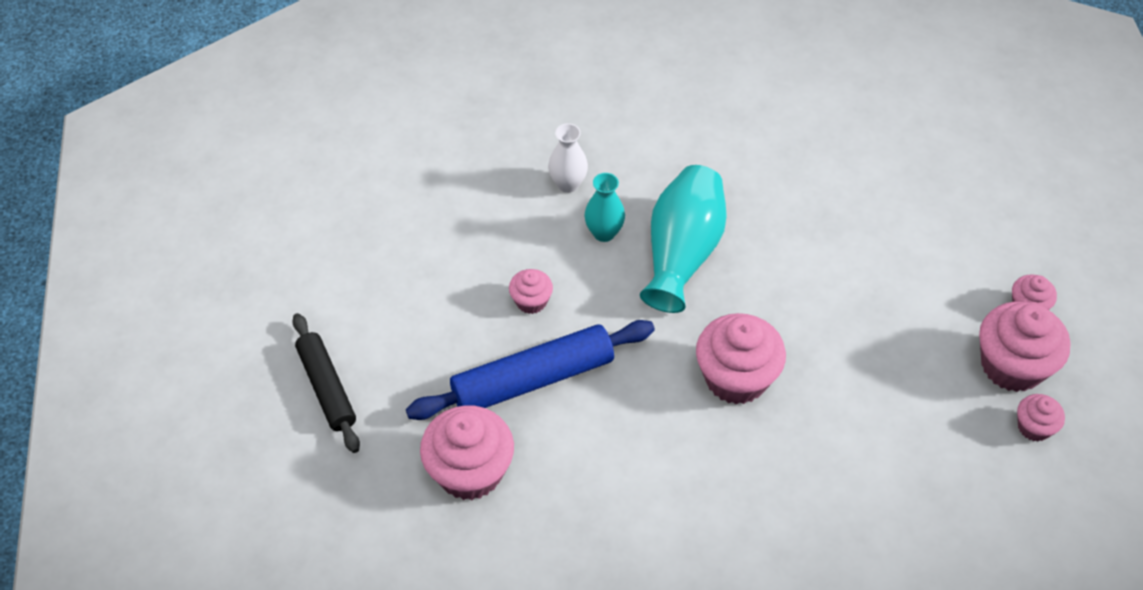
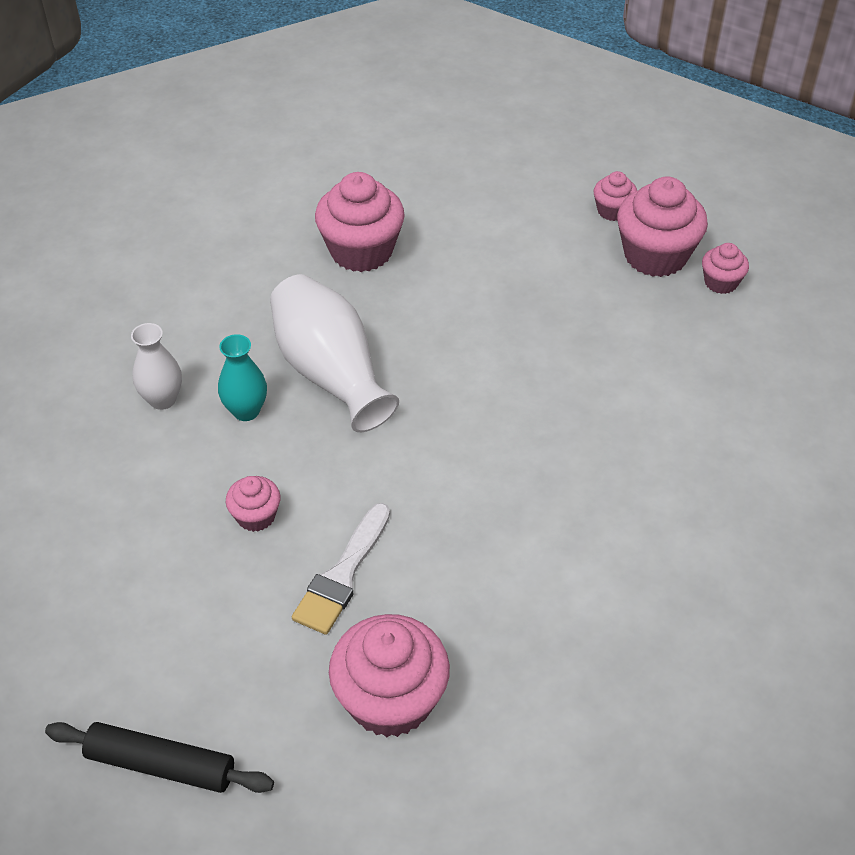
camera: 50 degrees left, 5 degrees down
(533, 379) = (342, 575): blue rolling pin -> white brush
(682, 253) = (331, 373): turquoise vase -> white vase
(736, 378) = (495, 426): pink cupcake -> pink cupcake (361, 251)

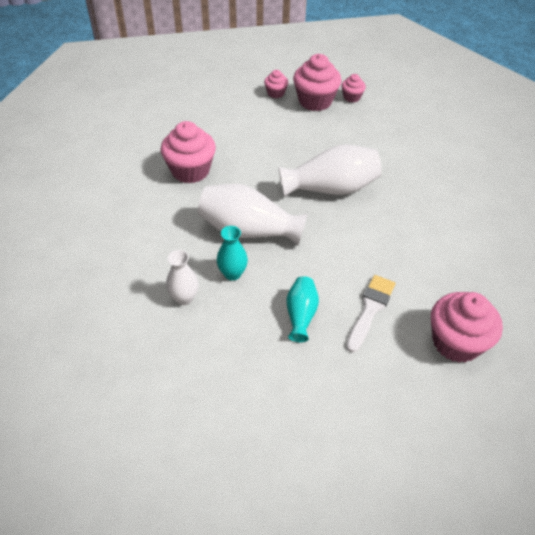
camera: 45 degrees left, 0 degrees up
(161, 764) = (411, 455): black rolling pin -> none
(256, 516) = (301, 315): pink cupcake -> turquoise vase
(342, 575) = (370, 309): white brush -> white brush turned 135 degrees counterclockwise
(505, 391) = (331, 188): none -> white vase

